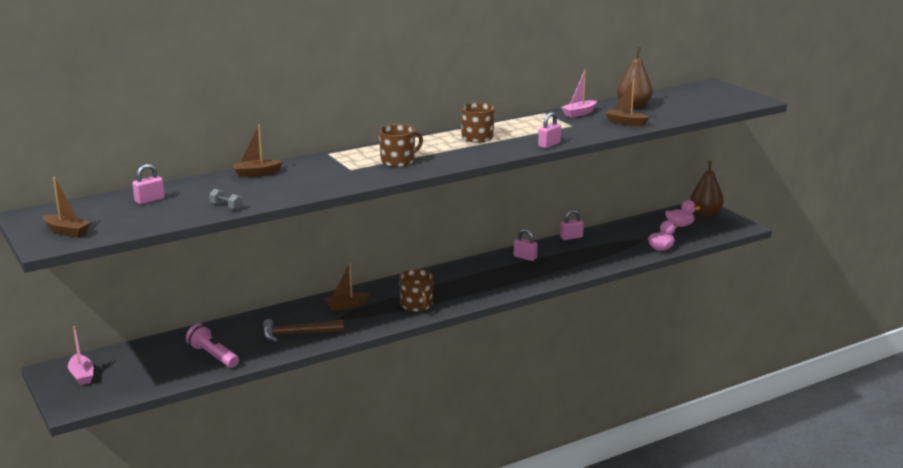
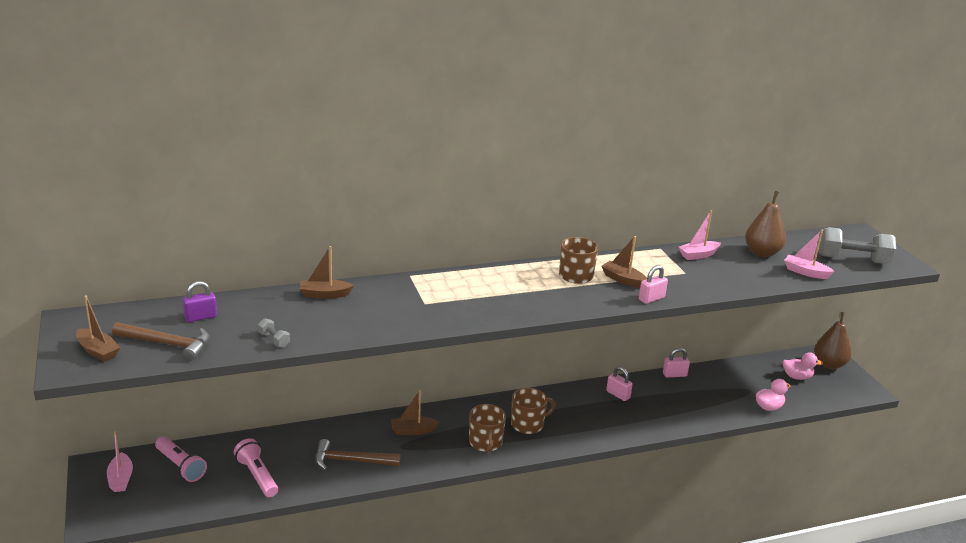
camera: 10 degrees right, 5 degrees up
(129, 220) = (167, 344): none -> brown hammer
(136, 359) = (180, 466): none -> pink flashlight
(149, 200) = (200, 317): pink padlock -> purple padlock
(398, 161) = (479, 299): brown mug -> brown mug (528, 424)
(625, 122) = (746, 277): brown boat -> brown boat (623, 280)
(674, 114) = (805, 272): none -> pink boat
(712, 102) = (853, 259): none -> grey dumbbell

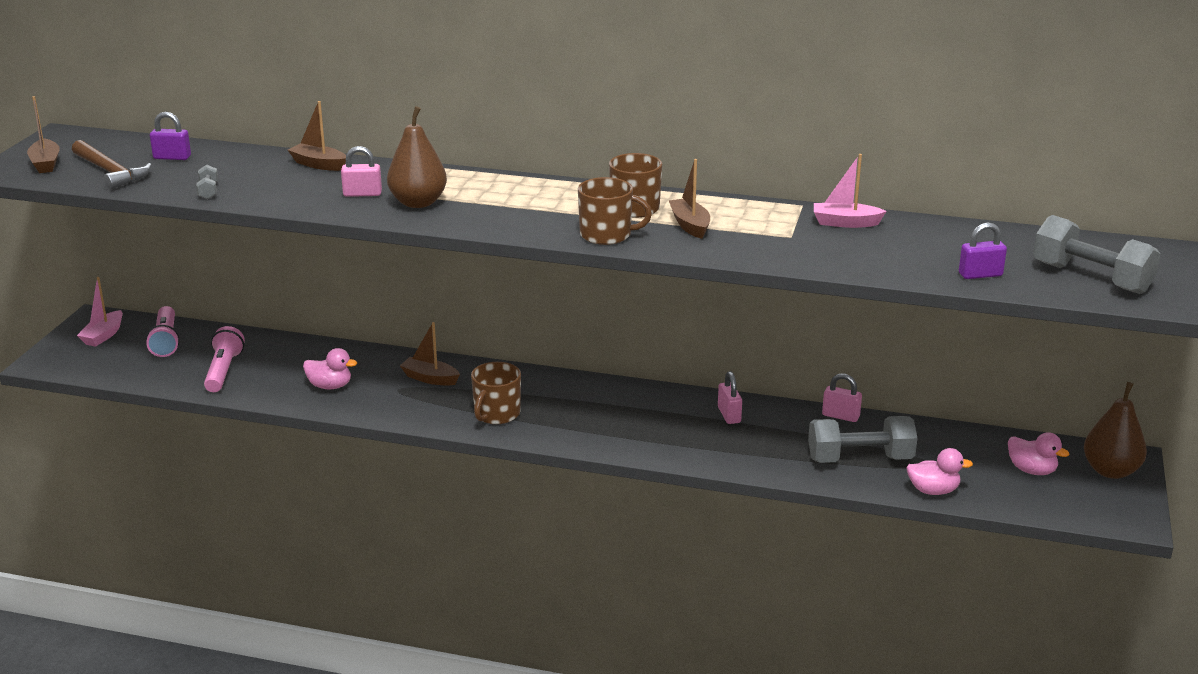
camera: 35 degrees right, 0 degrees up
(351, 461) = (330, 386): brown hammer -> pink duck
(528, 424) = (571, 411): brown mug -> brown mug (607, 235)
(651, 298) = (694, 251): pink padlock -> pink padlock (362, 194)
(714, 400) = (860, 459): none -> grey dumbbell
(762, 253) = (950, 240): brown pear -> brown pear (418, 203)
(805, 272) = (980, 275): pink boat -> purple padlock

